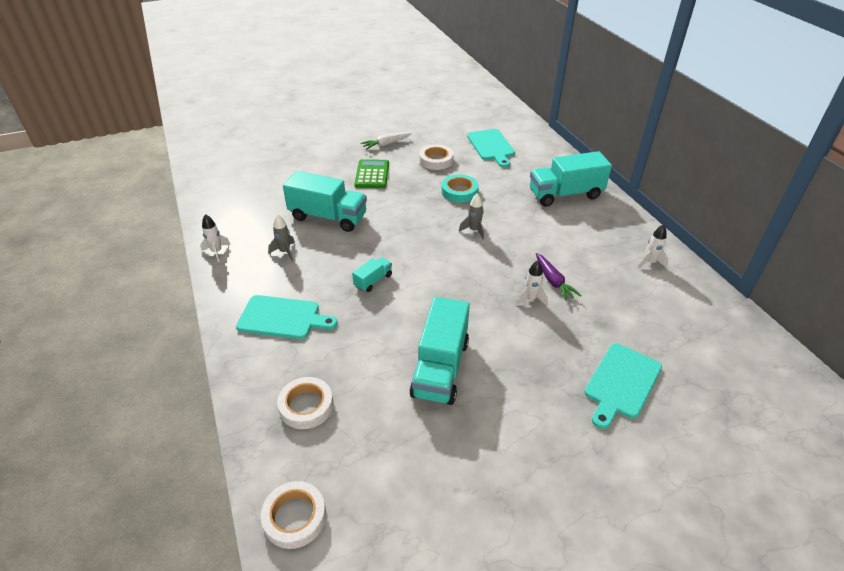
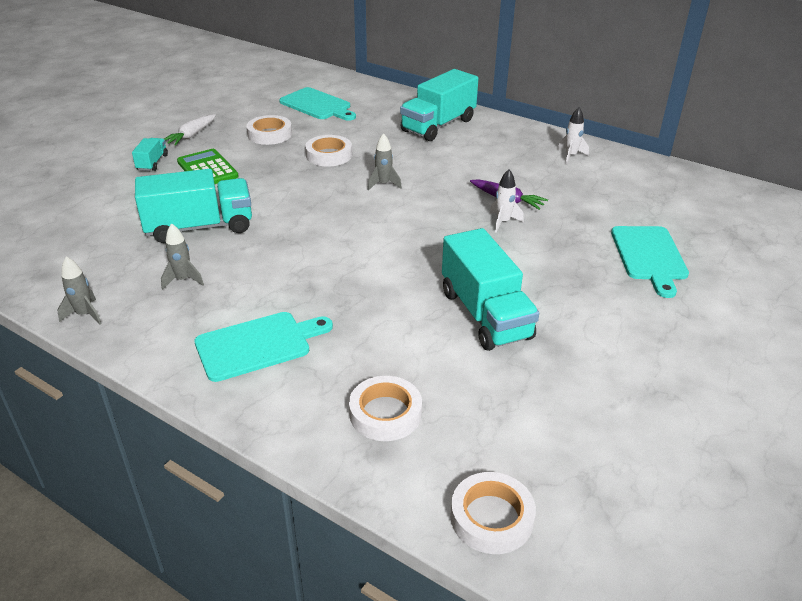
camera: 35 degrees left, 5 degrees down
(217, 252) = (85, 315): white rocket -> grey rocket
(373, 281) = (326, 267): turquoise truck -> turquoise truck (152, 163)
(459, 192) = (329, 155): turquoise tape -> white tape

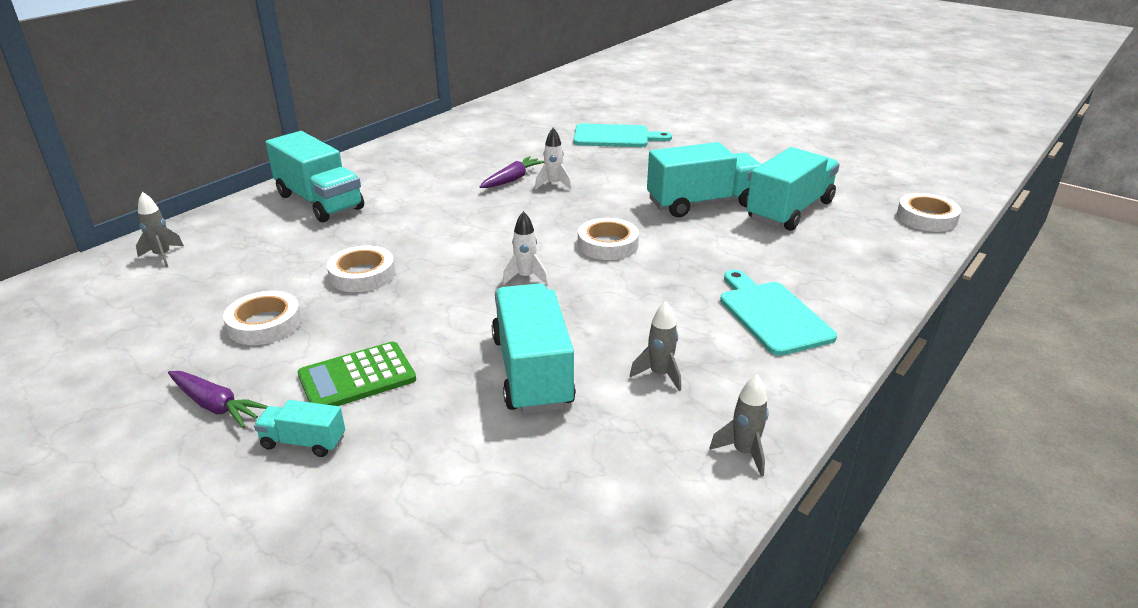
camera: 85 degrees left, 5 degrees down
(191, 135) = (216, 406): white carrot -> purple carrot
(317, 105) = (187, 284): turquoise cutting board -> none
(383, 184) = (457, 240): grey rocket -> grey rocket (163, 256)
(385, 413) = (843, 251): white tape -> white tape (608, 244)
(482, 381) = (790, 211): none -> turquoise truck
(570, 156) = (433, 144): white rocket -> white rocket (525, 277)

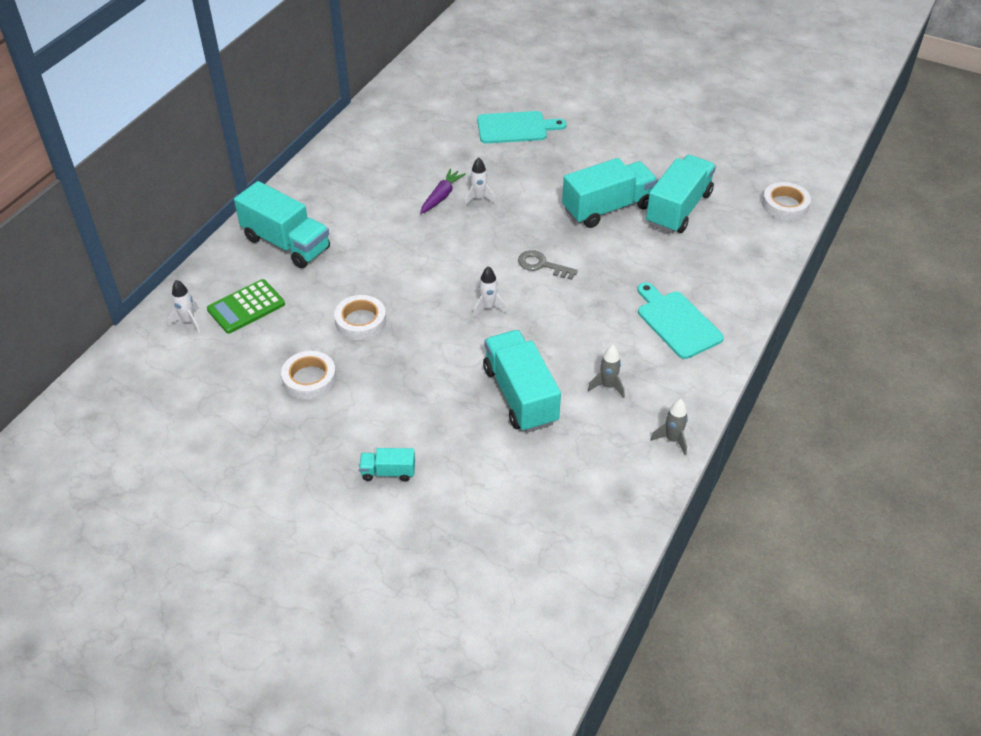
camera: 10 degrees left, 15 degrees up
(163, 256) = (188, 321): grey rocket -> white rocket
(216, 406) = (314, 453): purple carrot -> none
(357, 377) = (400, 417): green calculator -> green calculator (246, 307)
(608, 244) = (542, 265): white tape -> grey key

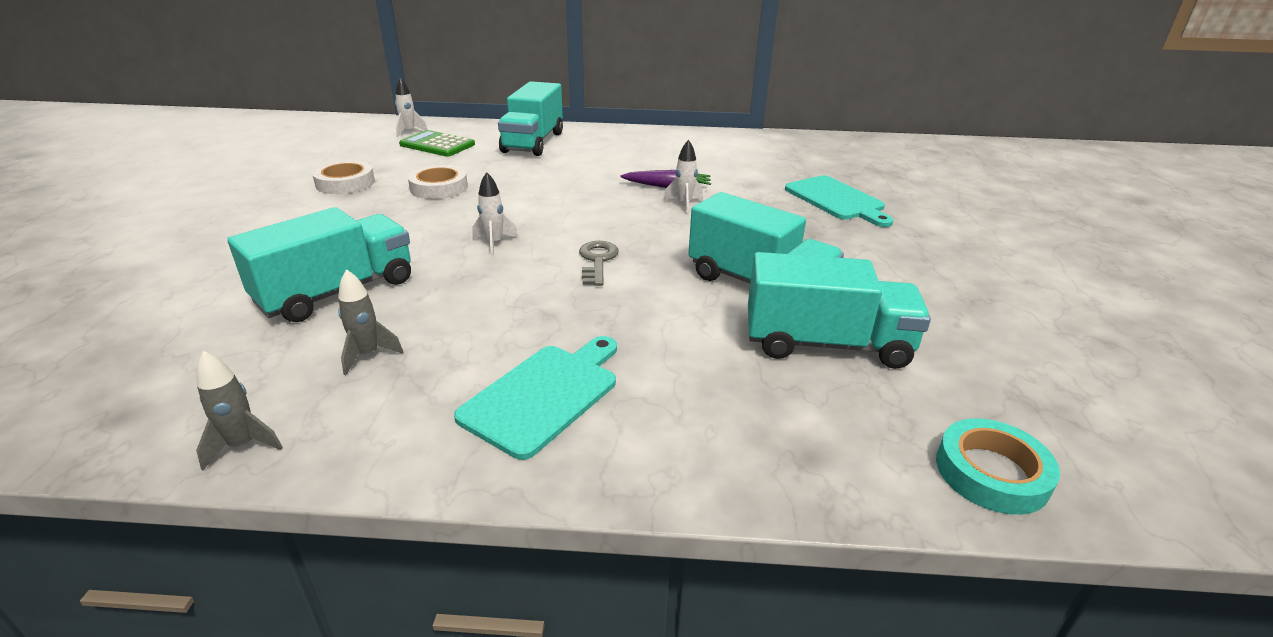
camera: 65 degrees right, 15 degrees down
(388, 472) = (201, 241): turquoise truck -> none
(785, 205) = (991, 473): white tape -> turquoise tape

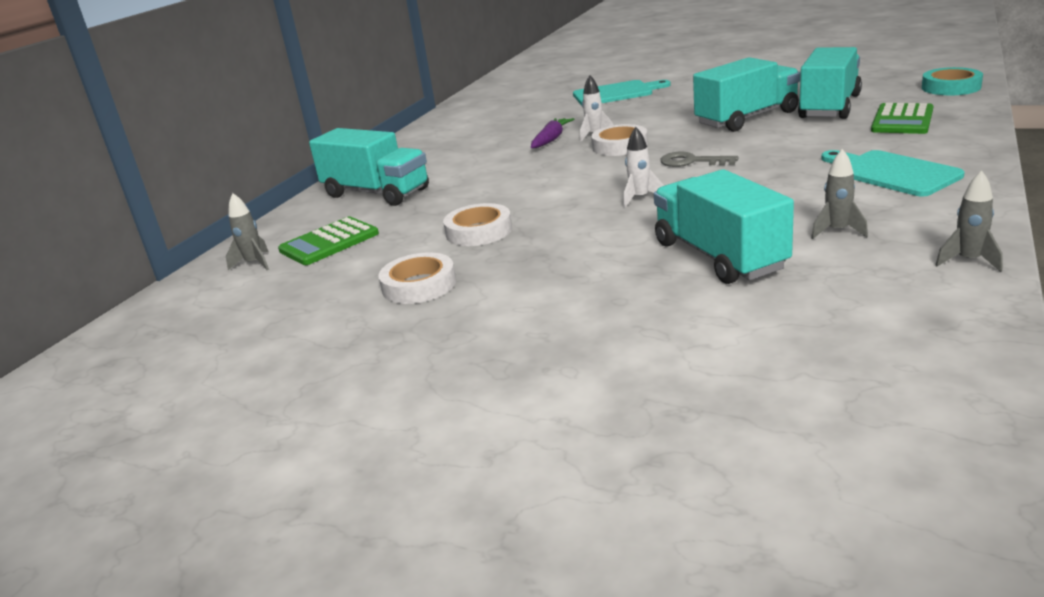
camera: 65 degrees left, 5 degrees down
(409, 132) = (254, 263): white rocket -> grey rocket
(649, 220) = (620, 146): none -> white tape
(776, 410) = (902, 120): none -> green calculator

